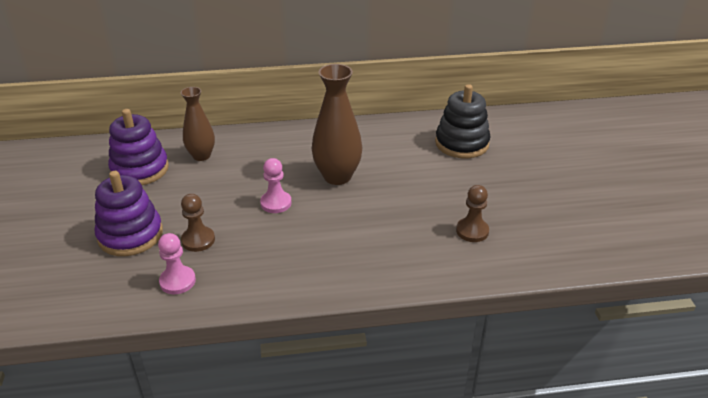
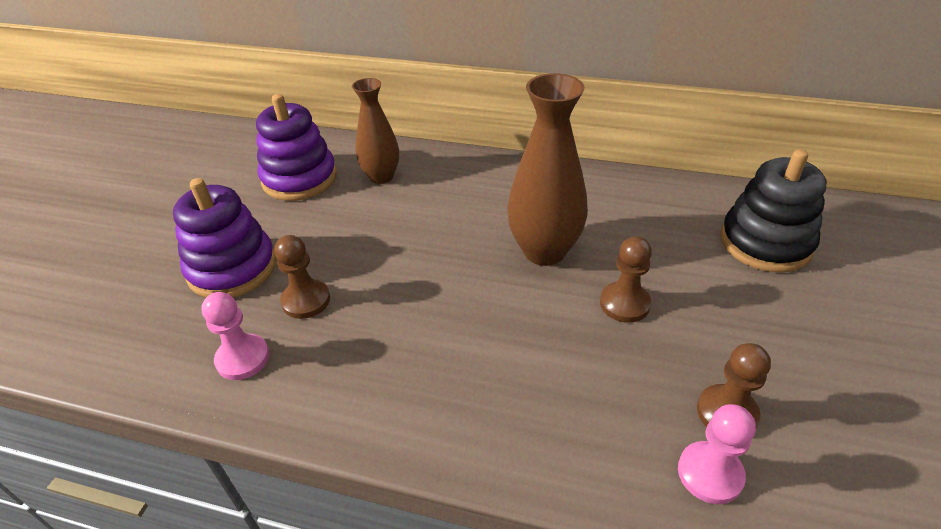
camera: 25 degrees right, 5 degrees up
(276, 203) = (437, 271): pink pawn -> pink pawn (710, 474)
(398, 193) = (624, 304): none -> brown pawn

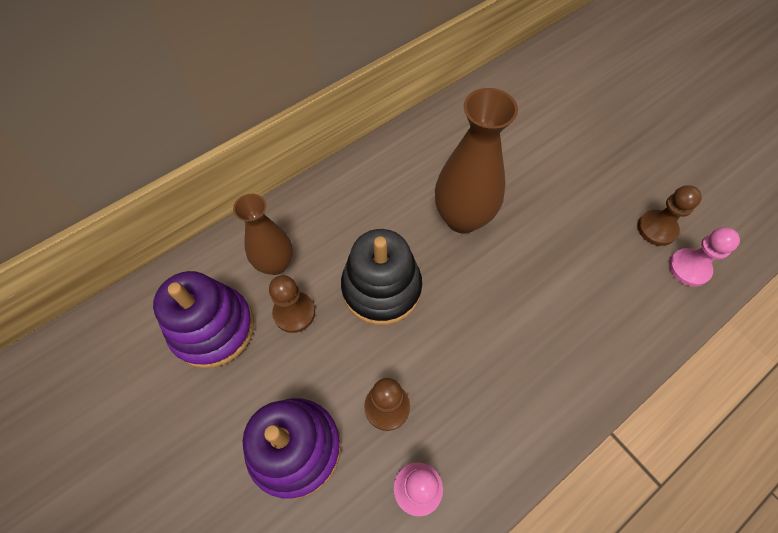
camera: 55 degrees left, 20 degrees up
(624, 304) = (545, 211): brown pawn -> brown pawn (294, 313)
(765, 243) = (549, 105): black stacking toy -> black stacking toy (381, 288)

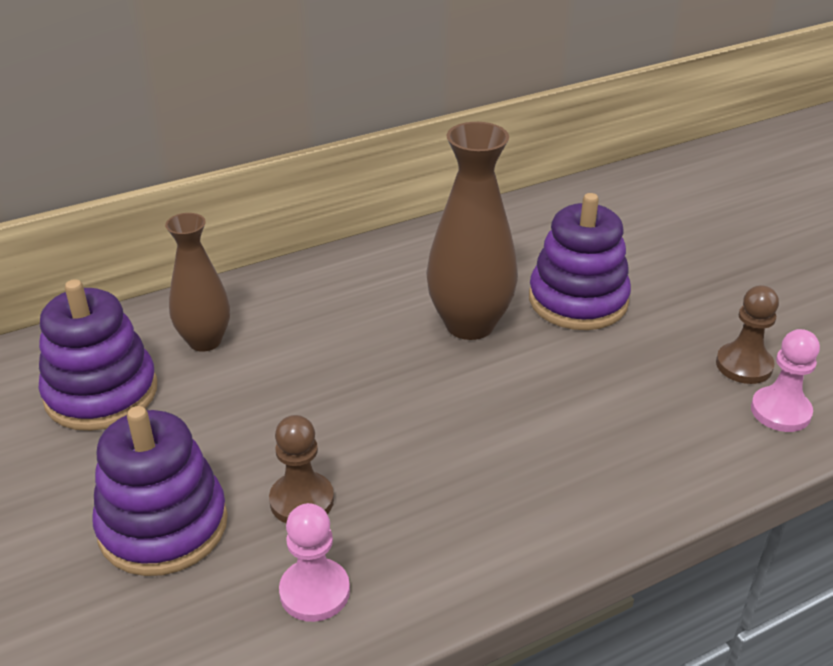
camera: 10 degrees right, 25 degrees down
(294, 313) = (211, 391): brown pawn -> none
(381, 288) = (336, 381): black stacking toy -> none
(532, 183) = (578, 300): none -> purple stacking toy

